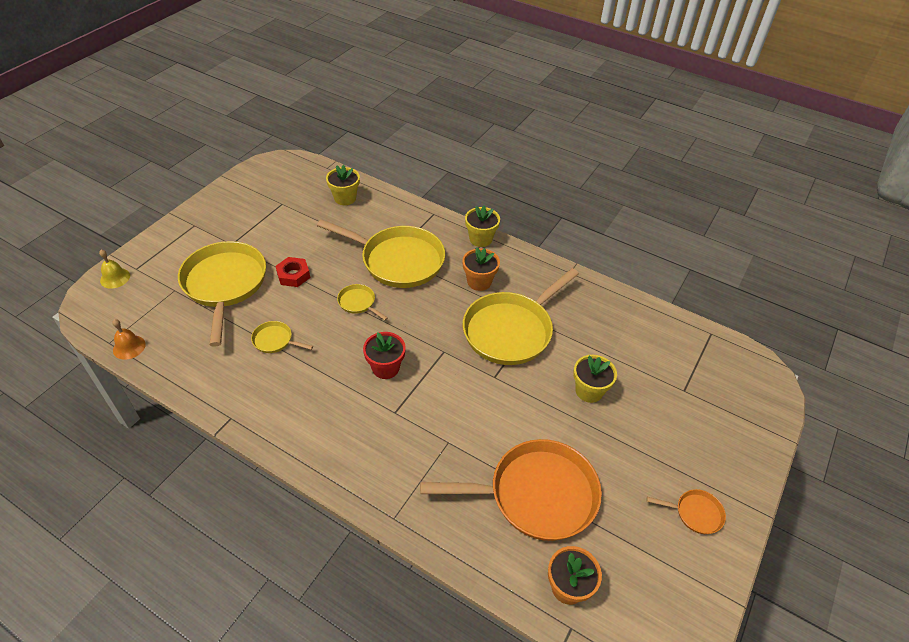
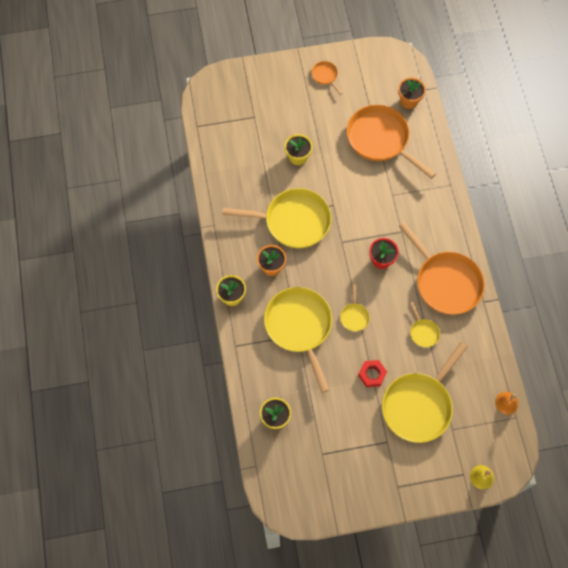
camera: 130 degrees left, 20 degrees up
(294, 402) = (445, 282): none -> orange pan

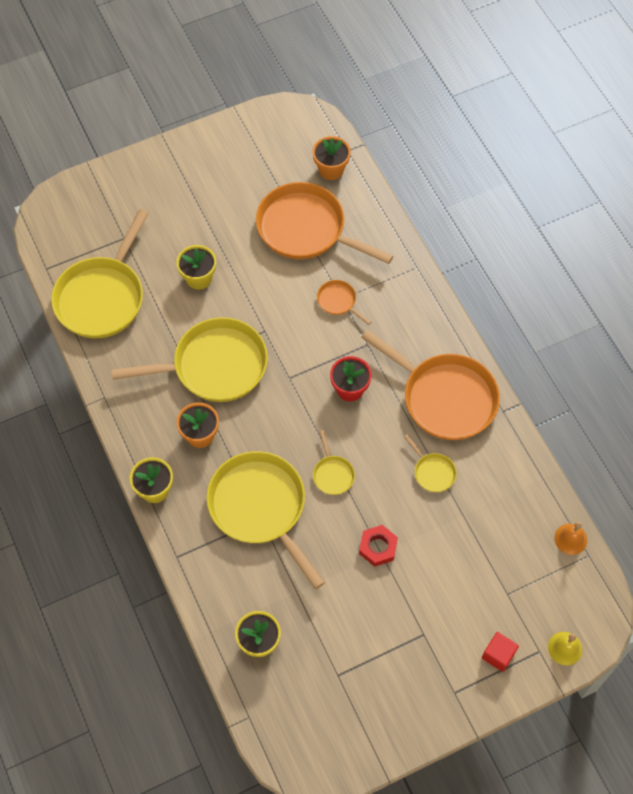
camera: 15 degrees left, 5 degrees down
(325, 76) = (209, 162): orange pan -> orange pan (338, 301)
(419, 405) = (453, 573): yellow pan -> yellow pan (102, 297)
(434, 469) = (498, 655): none -> red cube

